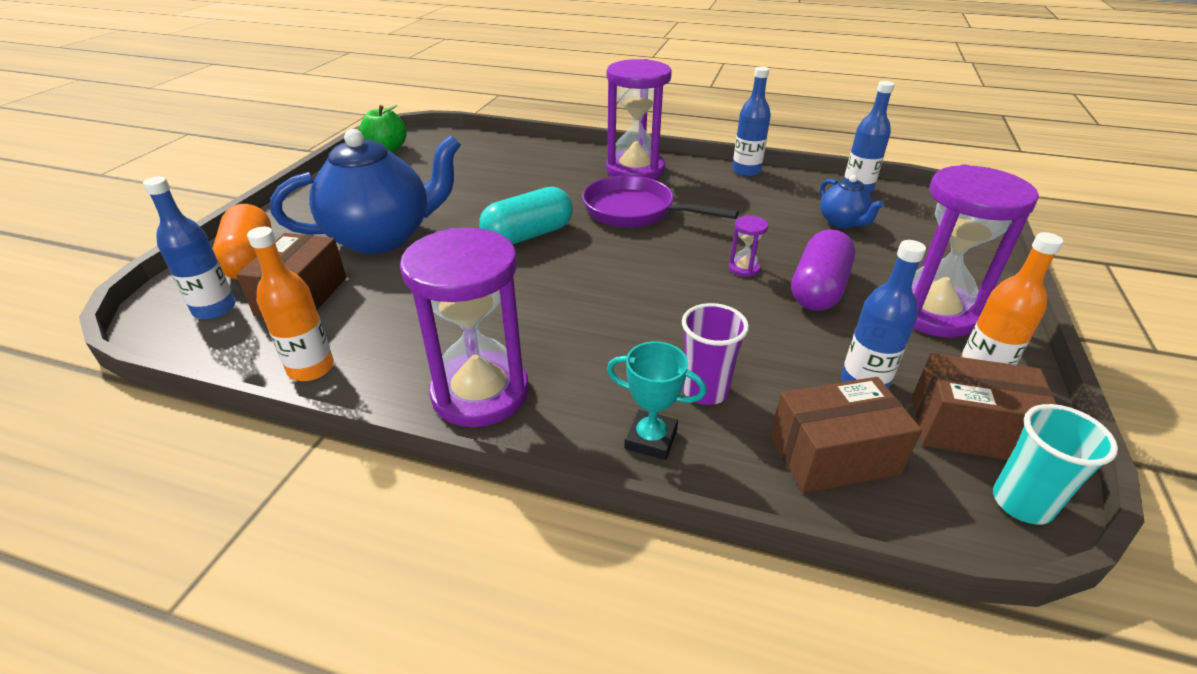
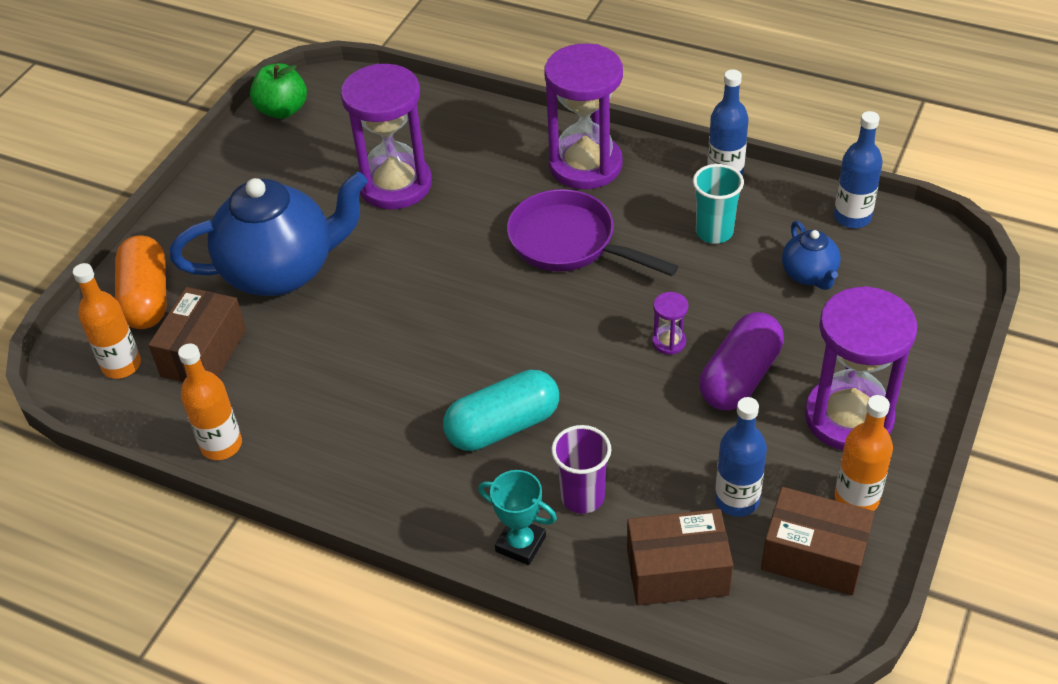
camera: 10 degrees right, 10 degrees up
(214, 309) = (121, 365): blue bottle -> orange bottle
(480, 393) = (375, 484): purple hourglass -> purple hourglass (395, 185)
(528, 235) = (441, 276): turquoise capsule -> turquoise capsule (503, 426)
(1022, 503) = (821, 629): turquoise cup -> turquoise cup (714, 232)

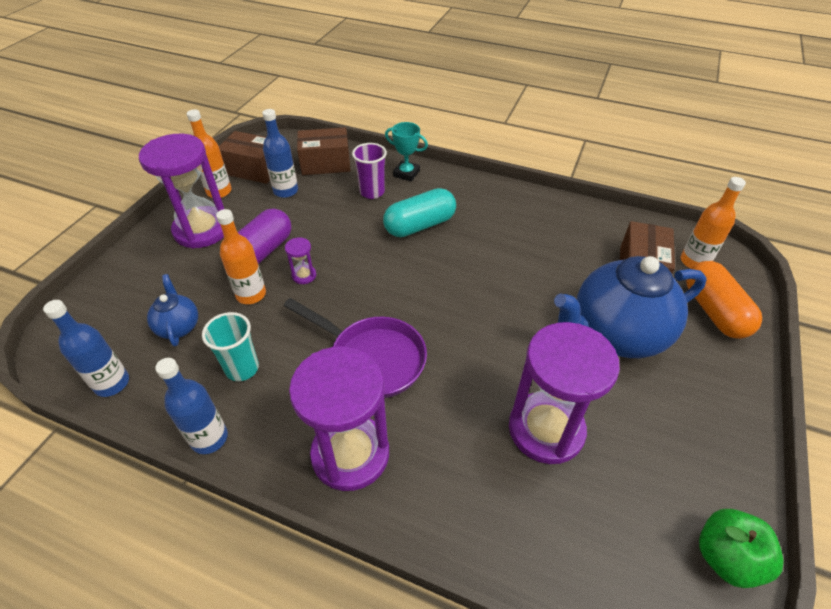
camera: 175 degrees right, 0 degrees up
(221, 445) = (594, 216): orange bottle -> orange bottle (251, 294)

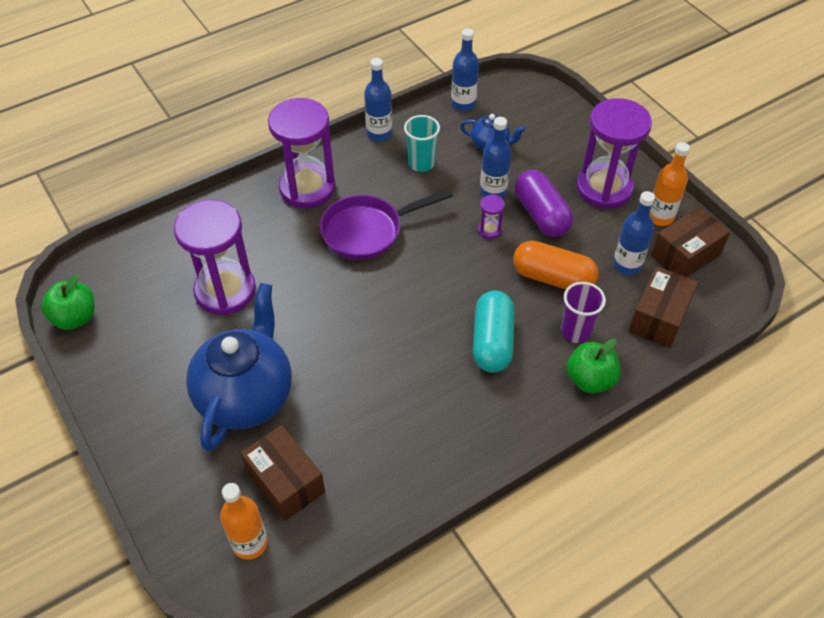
camera: 125 degrees right, 5 degrees up
(251, 294) = (493, 191): orange bottle -> blue bottle
(406, 173) = (590, 379): turquoise trophy -> green apple
(714, 311) = (193, 496): orange capsule -> orange capsule (553, 278)

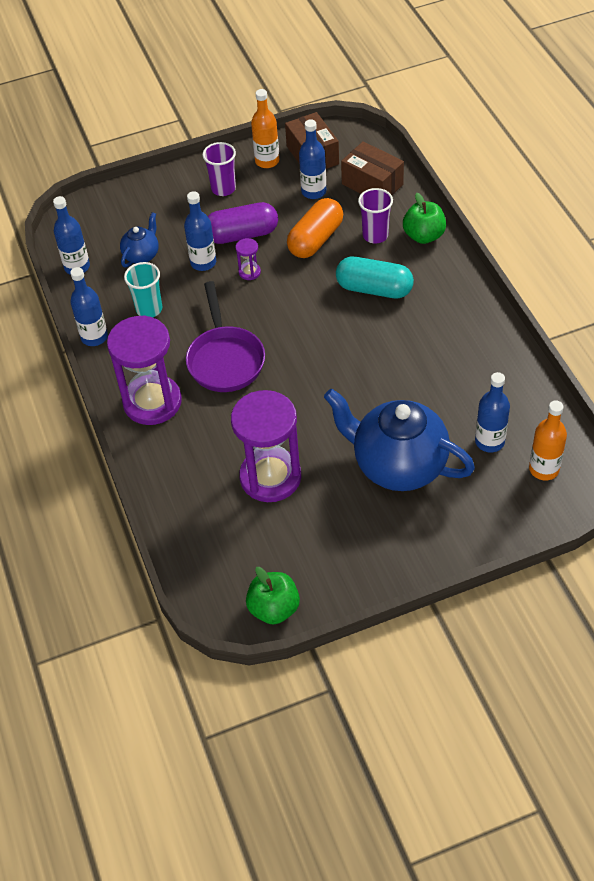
camera: 75 degrees left, 0 degrees up
(285, 481) = (489, 441): brown box -> blue bottle
(604, 188) = (223, 188): purple hourglass -> purple cup

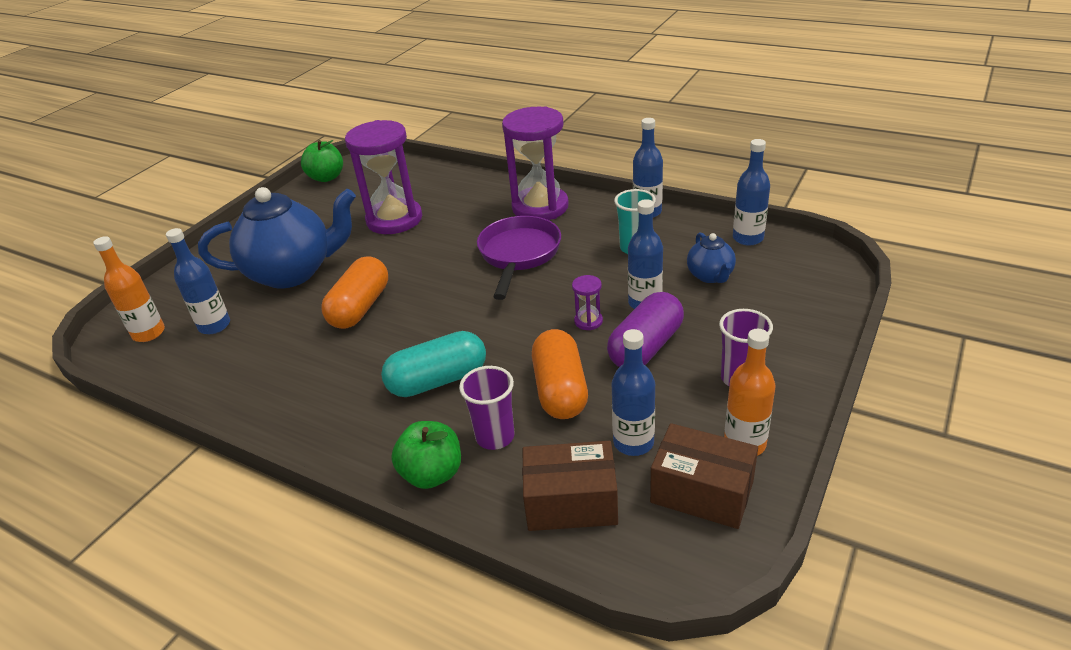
camera: 140 degrees right, 15 degrees down
(225, 359) = (518, 255): purple pan -> purple pan turned 60 degrees clockwise
(375, 385) = (360, 307): none -> orange capsule

